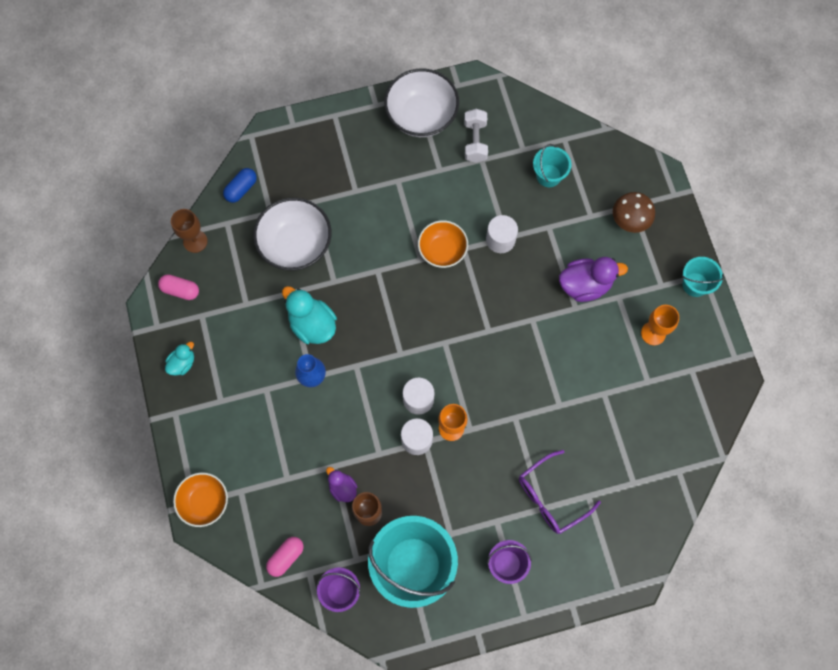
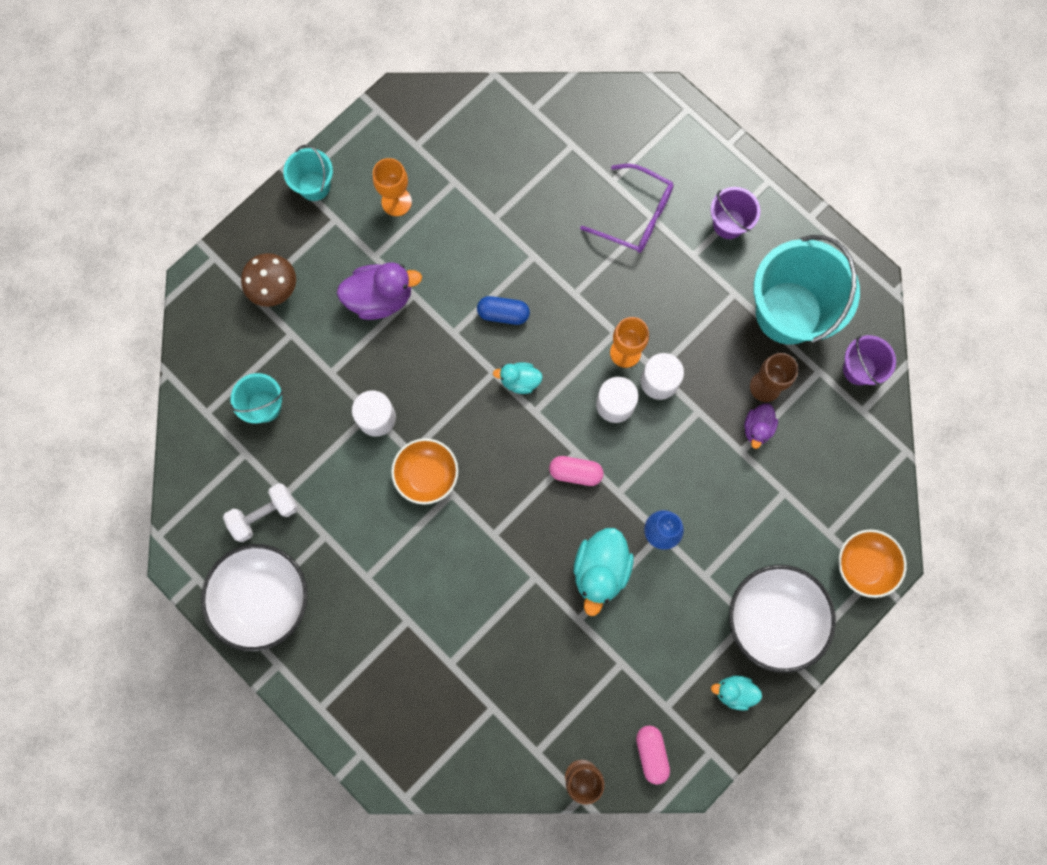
camera: 120 degrees left, 5 degrees up
(241, 189) = (483, 763): blue capsule -> blue capsule (503, 314)
(286, 557) = (863, 444): pink capsule -> pink capsule (575, 473)
(295, 244) = (516, 650): white bowl -> white bowl (773, 619)
(472, 345) = (520, 381): none -> turquoise duck
(585, 285) = (380, 298): purple duck -> purple duck turned 120 degrees clockwise

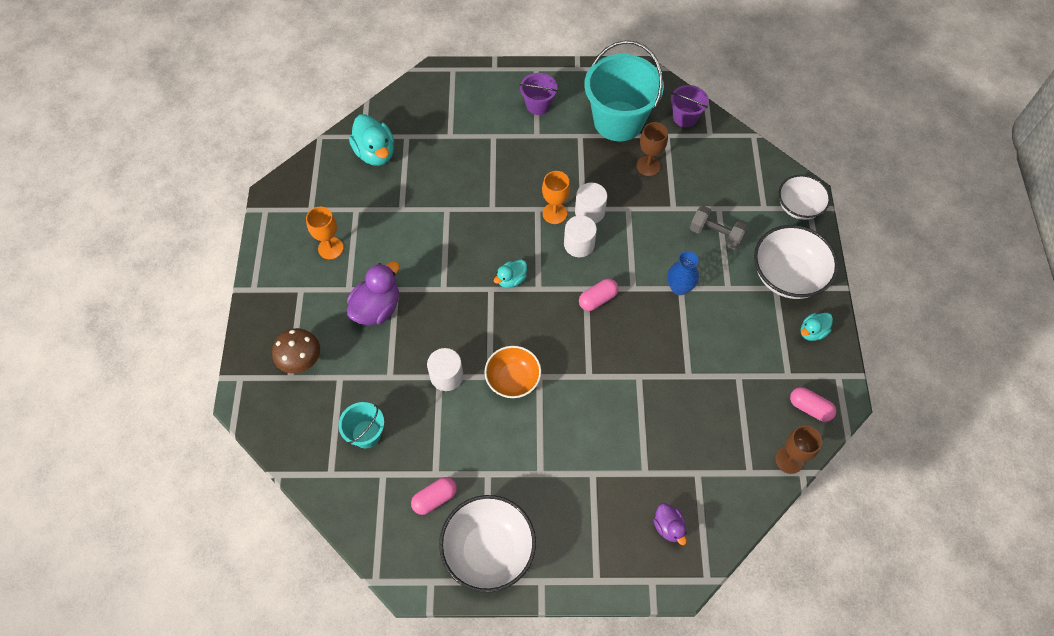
camera: 45 degrees left, 15 degrees down
(264, 515) = (435, 498): white dumbbell -> pink capsule
(314, 186) = (267, 282): turquoise bucket -> none
(503, 314) = (462, 253): blue capsule -> none
(600, 570) = (670, 337): turquoise duck -> turquoise duck (375, 153)
(636, 216) = (483, 142): purple glasses -> none
(751, 515) = (715, 234): none -> grey dumbbell
(757, 428) = (668, 189): purple duck -> purple duck (668, 527)
(864, 565) = (799, 207): orange bowl -> white bowl

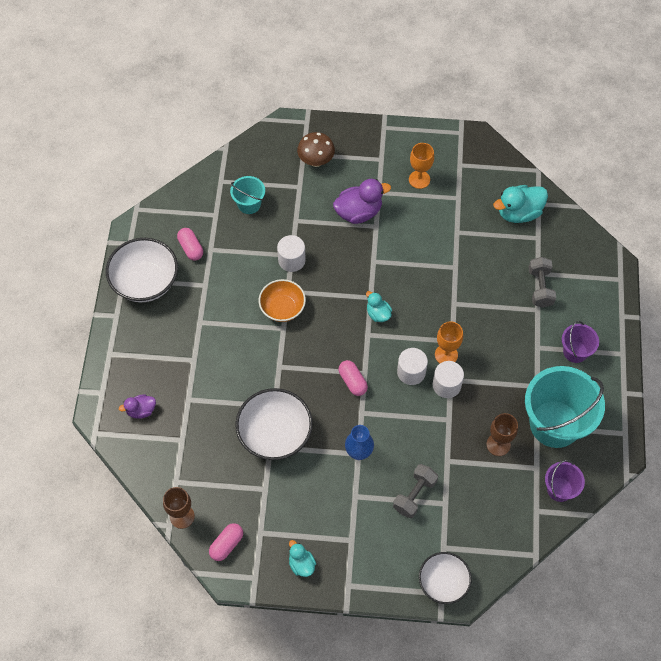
camera: 95 degrees right, 0 degrees up
(377, 308) = (359, 212): purple duck -> purple duck turned 60 degrees counterclockwise
(467, 134) = (540, 288): none -> grey dumbbell
(787, 276) = (363, 554): white bowl -> white bowl (275, 434)

